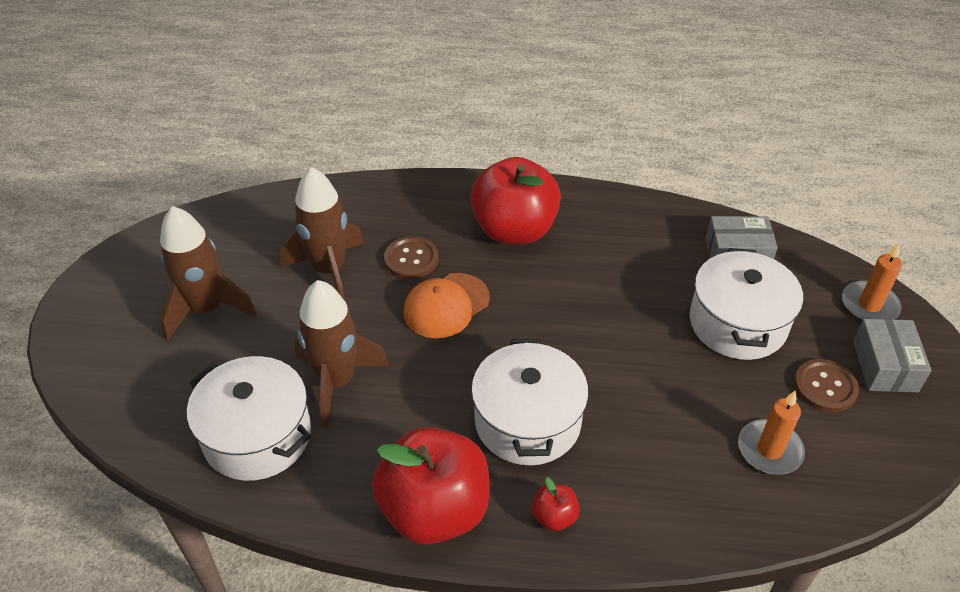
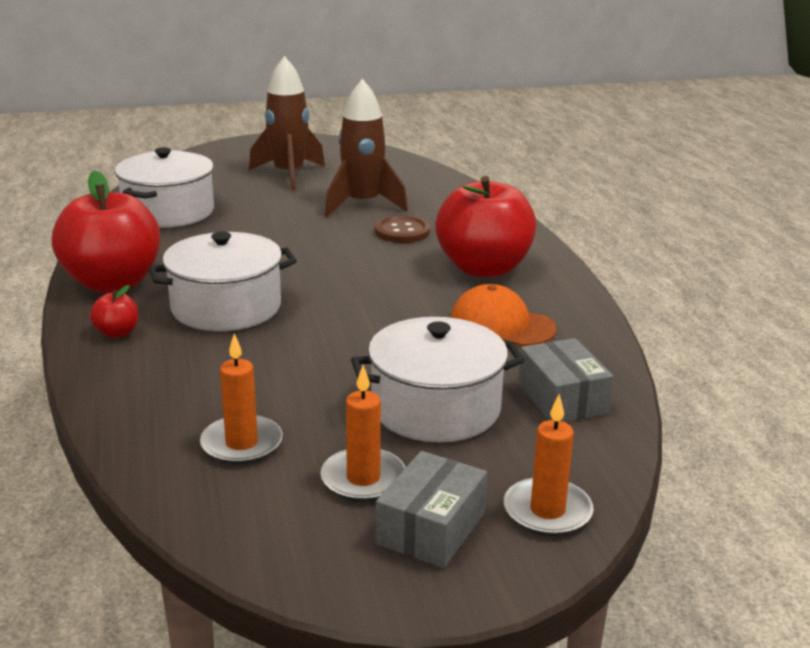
camera: 70 degrees right, 20 degrees down
(337, 381) = (236, 227): brown rocket -> none
(446, 305) = (352, 254): orange cap -> orange cap (502, 325)
(825, 387) = (363, 479): brown button -> orange candle
(884, 366) = (431, 528): grey box -> grey box turned 45 degrees counterclockwise

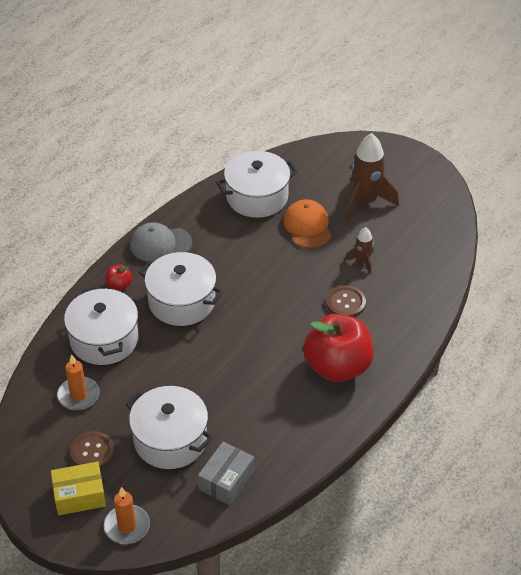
camera: 50 degrees right, 20 degrees up
(113, 283) = (160, 244): red apple -> grey cap
(182, 381) = (104, 339): none -> white pot
(362, 205) = (362, 262): brown rocket -> brown rocket, size x0.52
(363, 479) = (92, 452): orange candle -> brown button
(431, 528) = (79, 495): grey box -> yellow box
(502, 325) = (278, 414): orange cap -> orange cap (307, 226)

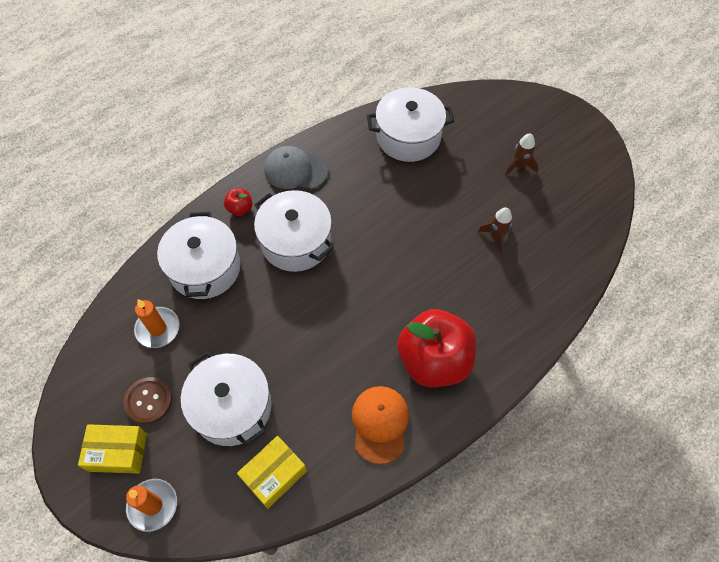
camera: 15 degrees right, 15 degrees up
(226, 480) = (274, 475): grey box -> yellow box
(307, 226) = (450, 182): orange cap -> orange cap (380, 424)
(345, 303) = (464, 283): brown button -> none
(365, 201) = (519, 166): brown rocket -> brown rocket, size x0.52

